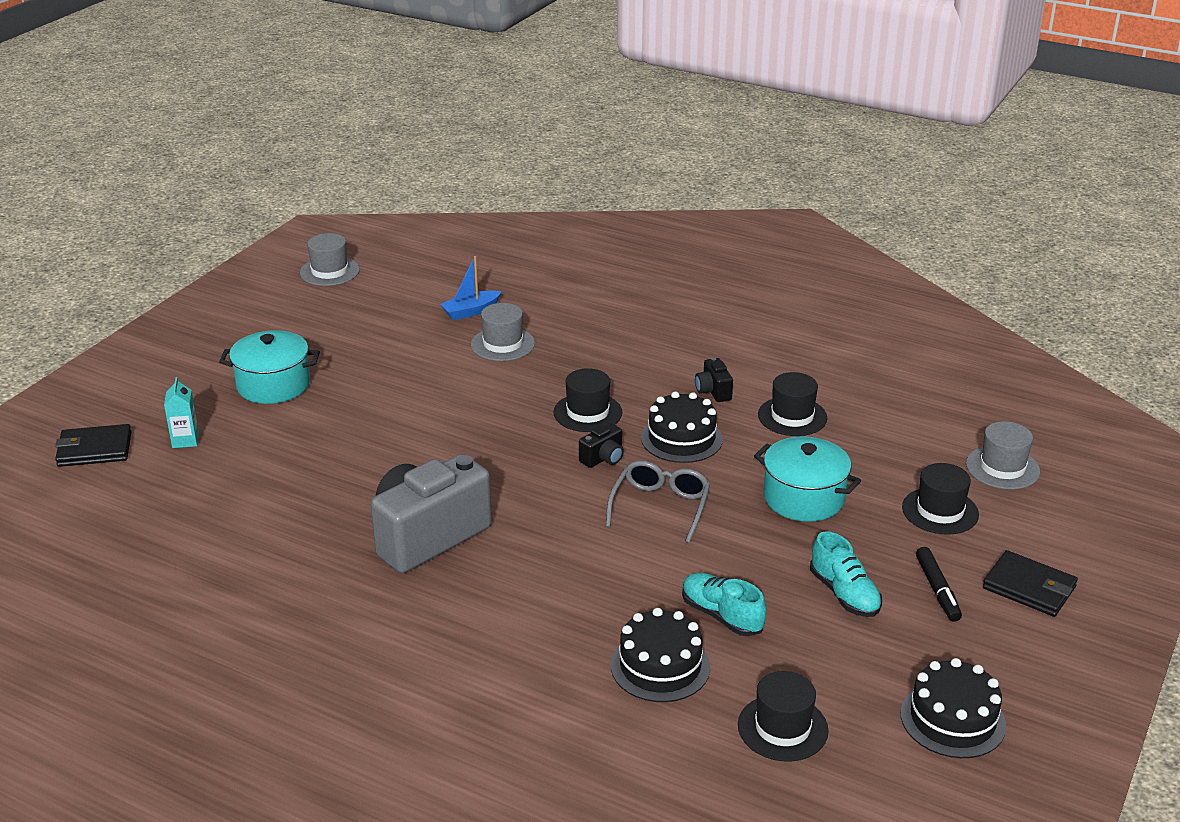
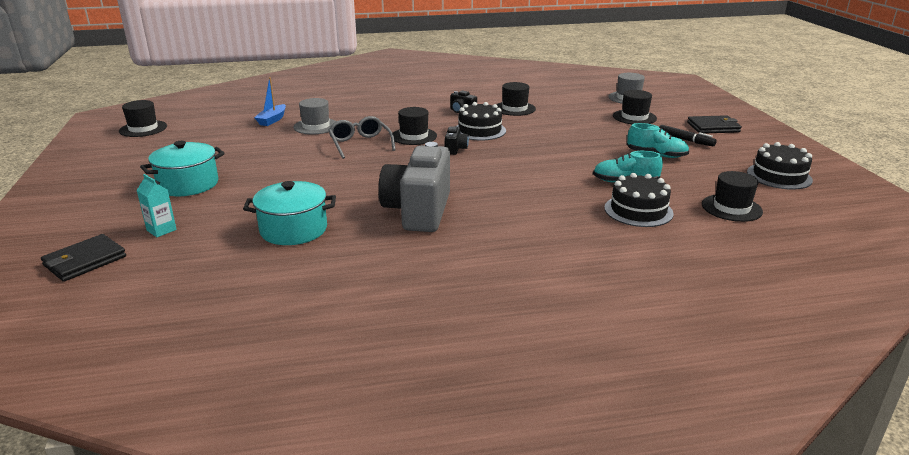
camera: 40 degrees left, 5 degrees down
(329, 271) = (143, 129): grey hat -> black hat
(660, 507) = (518, 156): grey glasses -> grey glasses (360, 144)
(803, 498) = (574, 131): turquoise pot -> turquoise pot (293, 230)

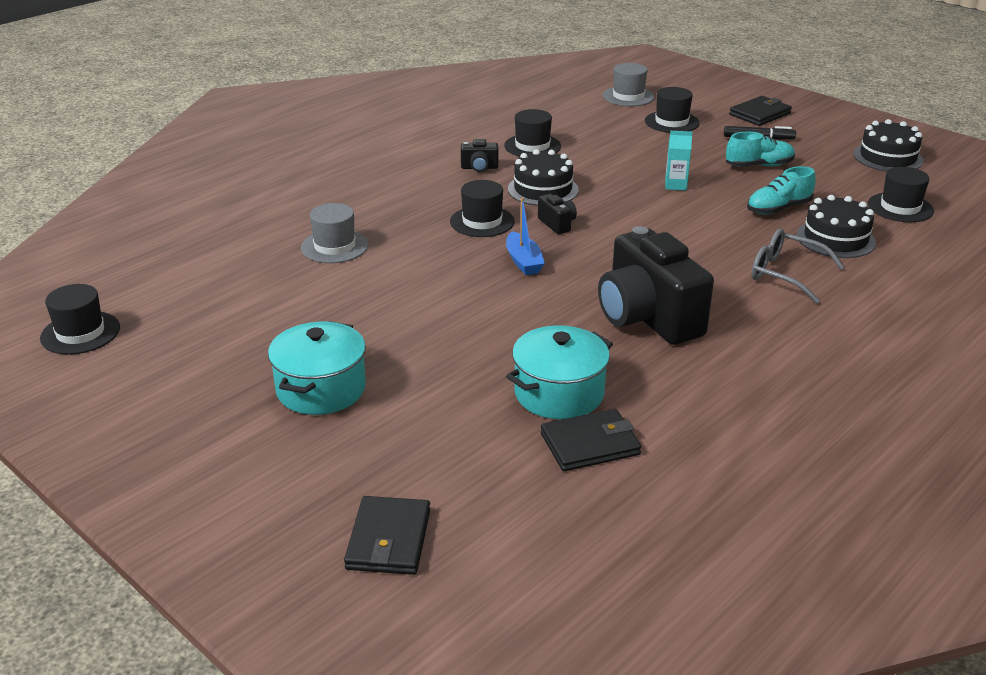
camera: 35 degrees left, 5 degrees up
(161, 230) = (406, 460): turquoise carton -> turquoise carton (675, 185)
(260, 261) = (590, 444): none -> black wallet
(272, 120) = (256, 256): blue boat -> blue boat (523, 261)
(360, 144) = (437, 253): grey glasses -> grey glasses (785, 274)
(418, 211) = (648, 318): grey camera -> black camera

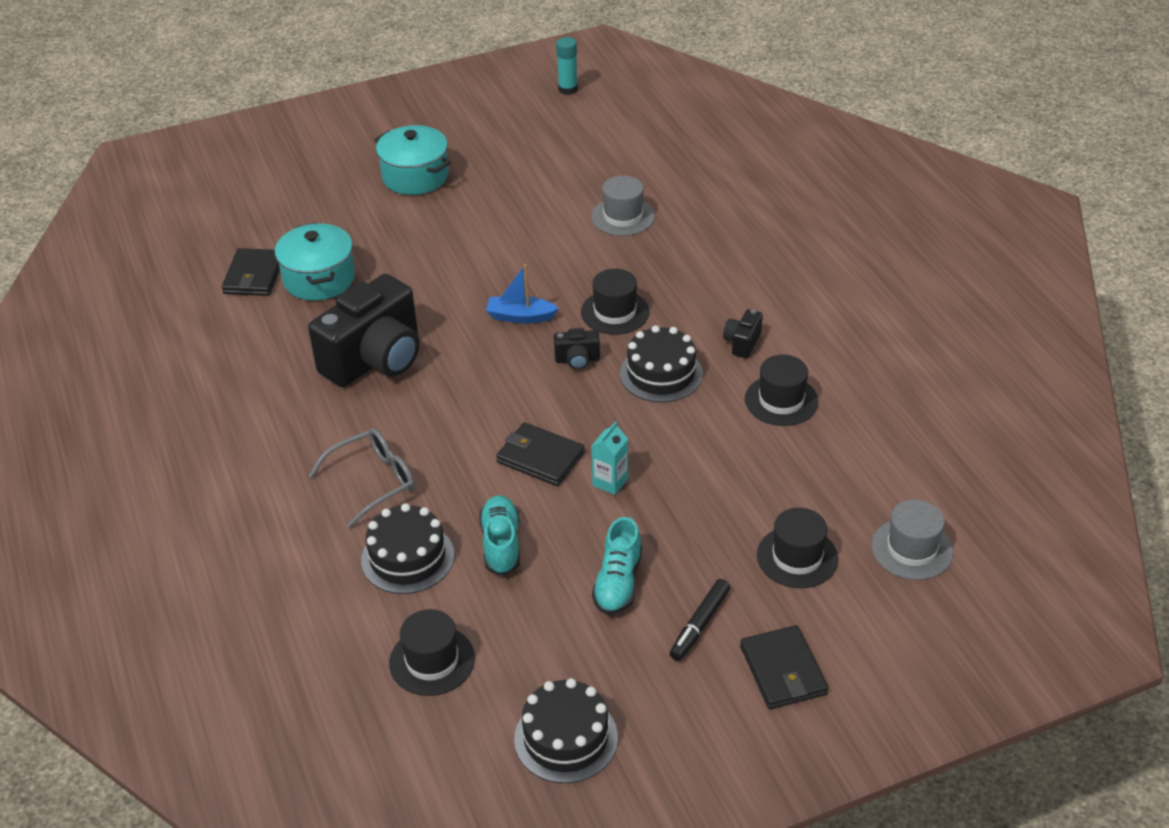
camera: 115 degrees right, 10 degrees up
(80, 333) = (568, 89): black hat -> turquoise glue stick
(389, 539) = (246, 176): black wallet -> black wallet (540, 457)
(648, 318) = (375, 359): black camera -> black camera turned 135 degrees clockwise

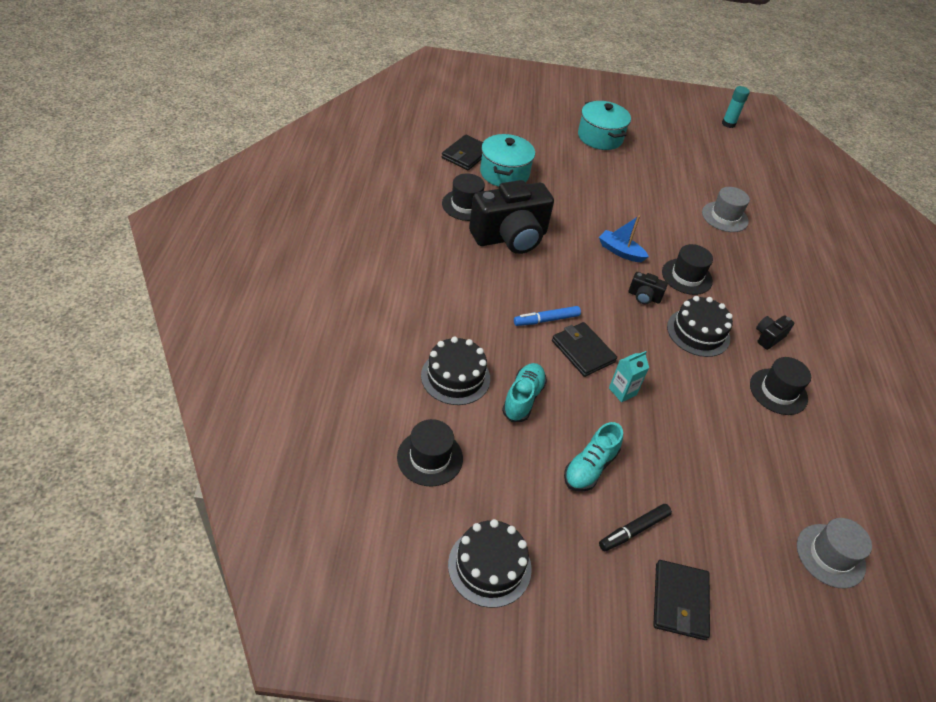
camera: 20 degrees right, 5 degrees up
(373, 481) = (463, 315): grey glasses -> none
(477, 441) = (546, 320): none -> blue marker
(797, 557) = (734, 516): black hat -> black hat (466, 205)

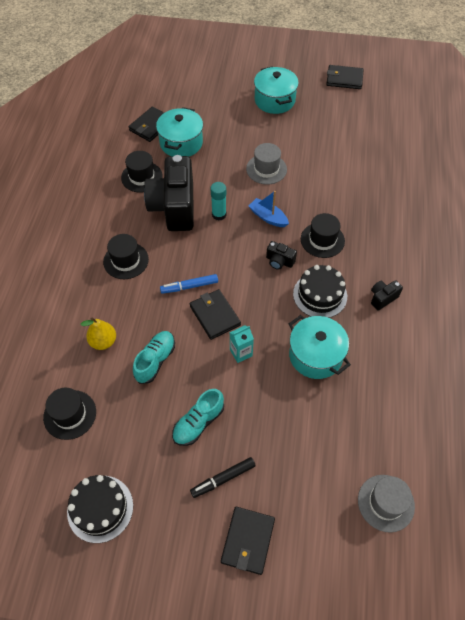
camera: 10 degrees right, 10 degrees up
(455, 377) = (103, 341): black cake -> yellow pear
(510, 237) = (174, 207): black camera -> black camera turned 105 degrees clockwise
(670, 121) = (344, 79): none -> black wallet
(709, 395) = (315, 355): none -> turquoise pot
(724, 217) = (371, 178): grey hat -> grey hat (266, 169)
(728, 124) = (398, 78): turquoise glue stick -> turquoise glue stick (219, 215)
(778, 391) = (378, 351): black hat -> black hat (126, 260)

